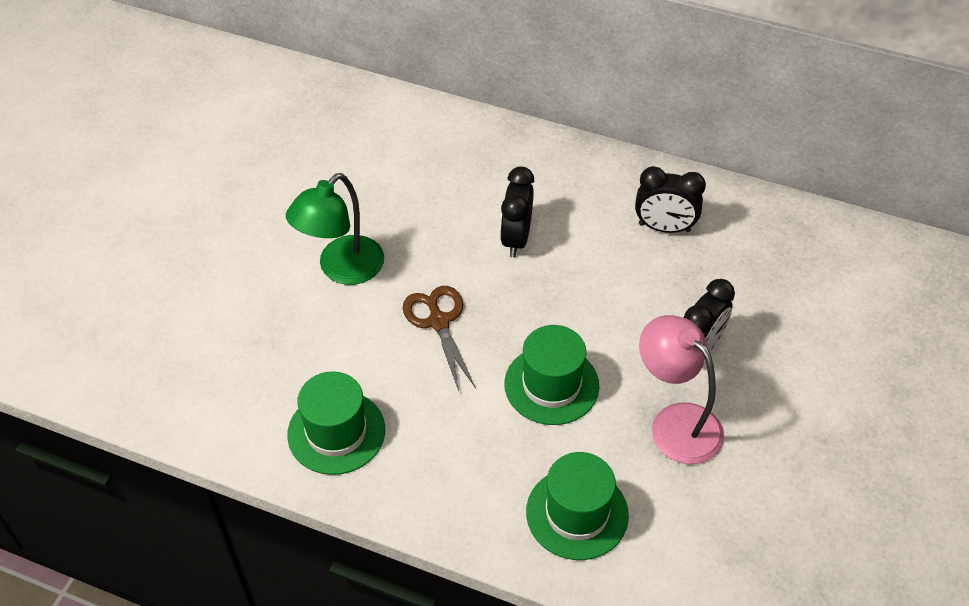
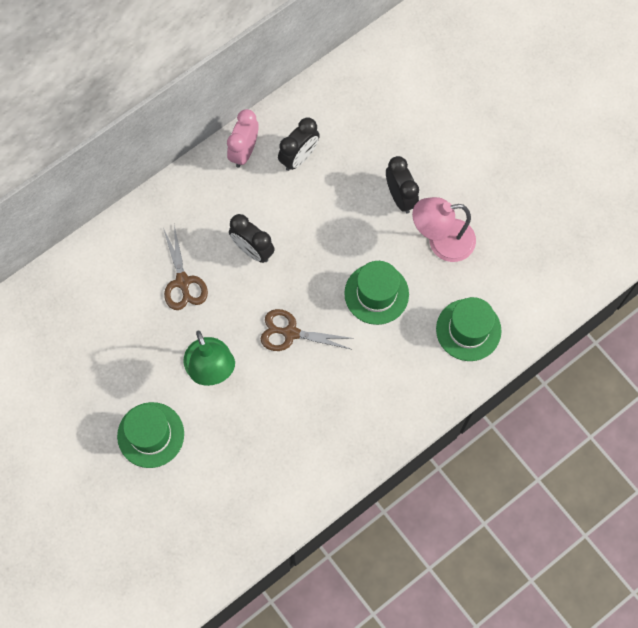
camera: 60 degrees left, 20 degrees up
(336, 432) = (337, 434): green hat -> green hat (150, 435)
(432, 196) = (183, 282): none -> brown scissors
(629, 177) = (244, 151): none -> pink clock

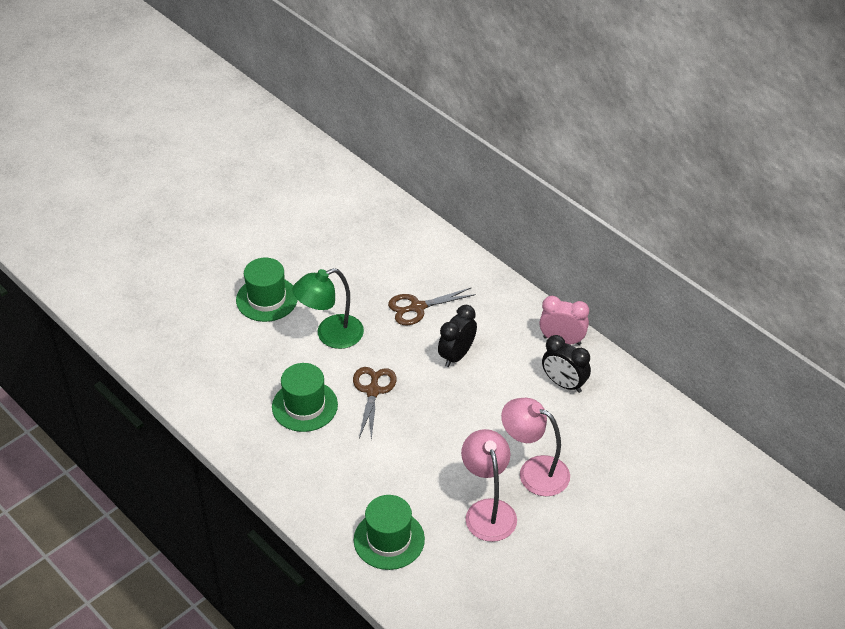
camera: 85 degrees right, 25 degrees down
(376, 294) = (421, 457): green hat -> green hat (304, 406)
(400, 197) = (534, 471): black clock -> pink lamp

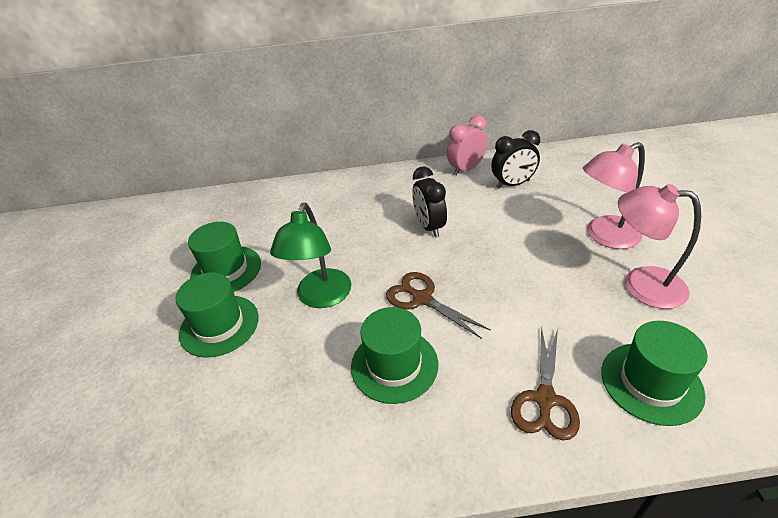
camera: 50 degrees left, 5 degrees down
(314, 266) = (226, 270): none -> green hat
(417, 307) = (351, 227): brown scissors -> brown scissors (545, 399)

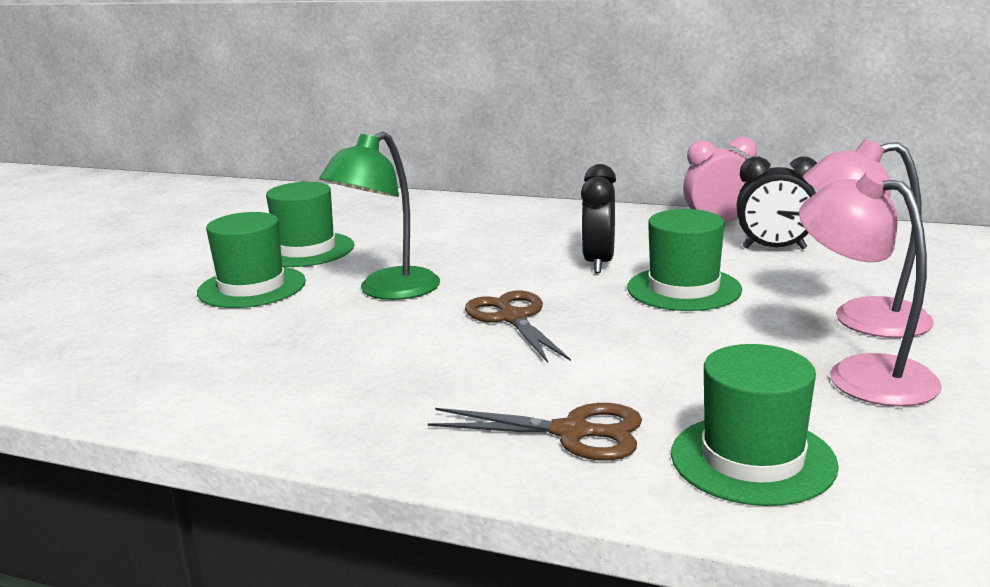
camera: 25 degrees right, 20 degrees down
(394, 365) = (411, 359): green hat -> green hat (684, 289)
(545, 399) = (572, 433): brown scissors -> brown scissors turned 120 degrees counterclockwise

